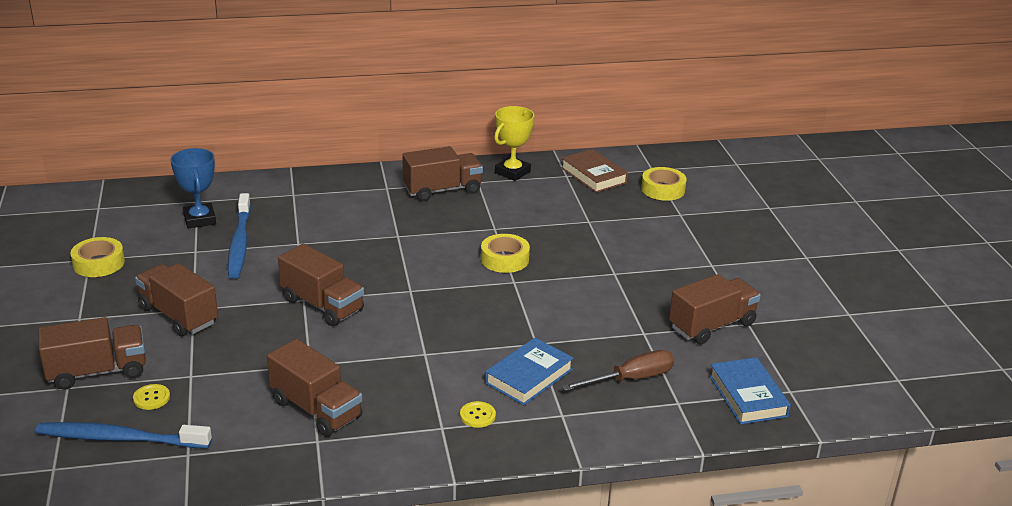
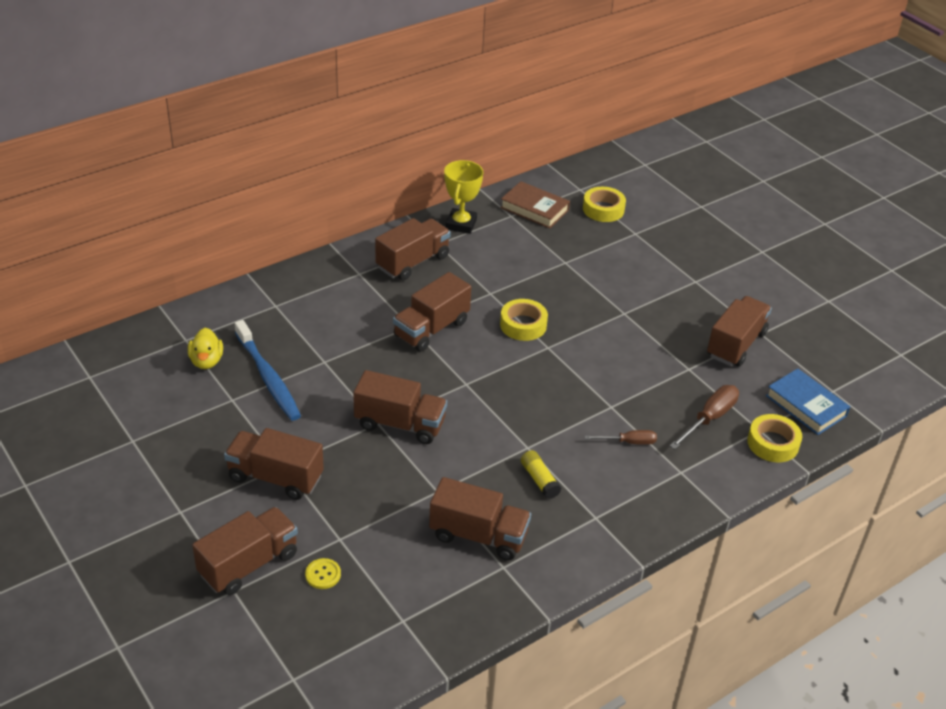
camera: 25 degrees left, 10 degrees up
(99, 263) = (146, 442): yellow tape -> yellow tape (772, 443)
(119, 438) = (328, 626): blue toothbrush -> none
(200, 219) = (206, 361): blue trophy -> yellow duck
(413, 382) = (539, 480): none -> yellow glue stick
(415, 242) = (431, 329): none -> brown truck
(477, 415) = (615, 495): yellow button -> none
(529, 376) = (629, 442): blue book -> brown screwdriver

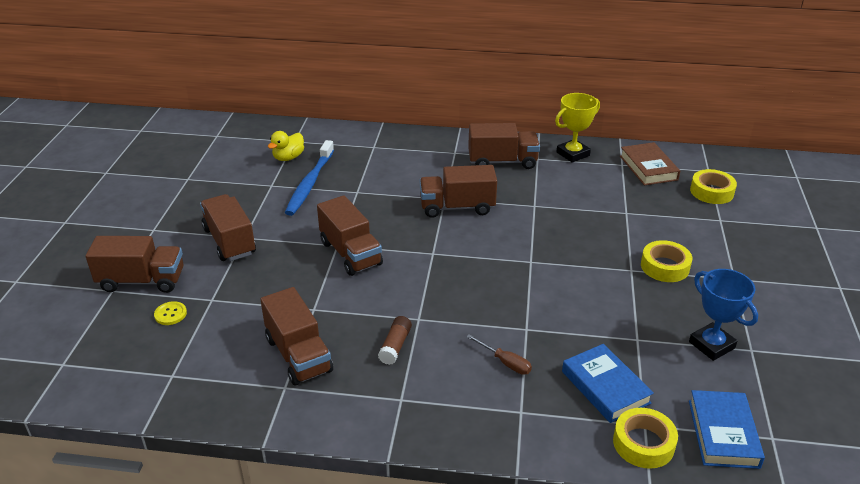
camera: 45 degrees right, 5 degrees down
(523, 325) = (531, 237): yellow tape -> yellow tape (665, 266)
(539, 480) = (395, 346): yellow glue stick -> brown glue stick
(709, 418) = (605, 387): brown screwdriver -> blue book
(736, 344) = (711, 345): brown truck -> blue trophy

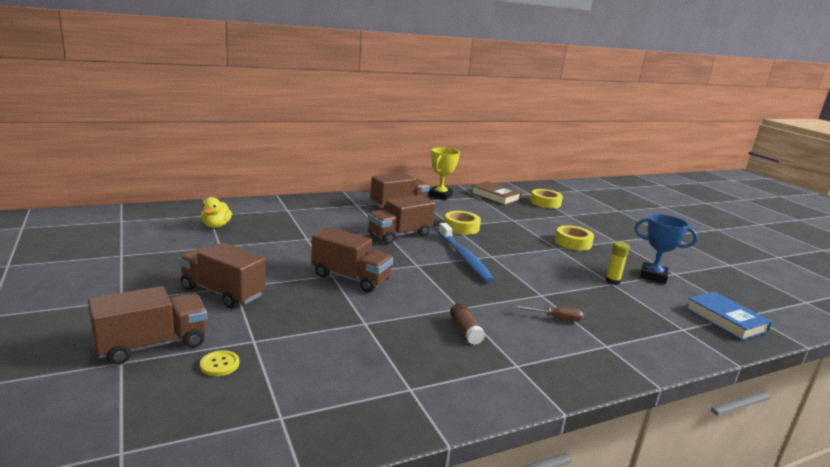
camera: 35 degrees left, 15 degrees down
(298, 355) = (392, 360): brown truck -> none
(309, 184) = (257, 240): blue toothbrush -> blue toothbrush (464, 258)
(605, 387) = (633, 315): blue book -> none
(641, 337) = (612, 281): none -> yellow glue stick
(643, 443) = (698, 340): yellow tape -> yellow tape (461, 227)

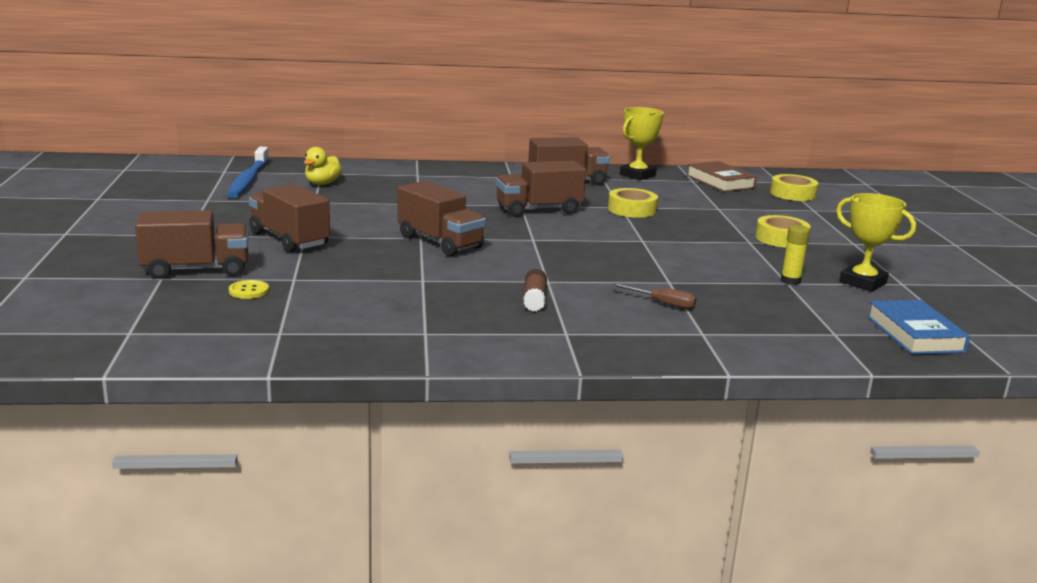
camera: 20 degrees right, 0 degrees up
(464, 258) = (603, 239): blue toothbrush -> blue toothbrush (248, 180)
(653, 276) = (862, 282): blue trophy -> yellow trophy

